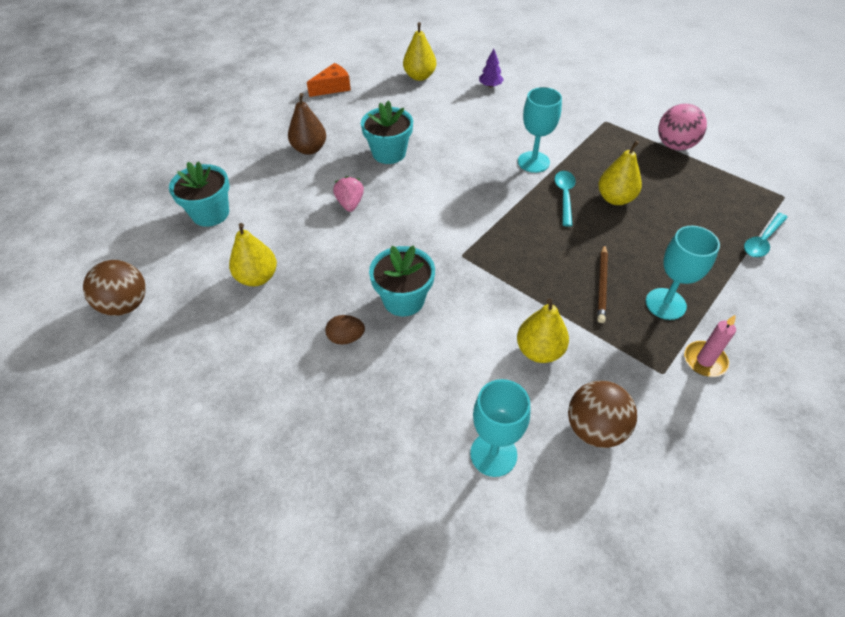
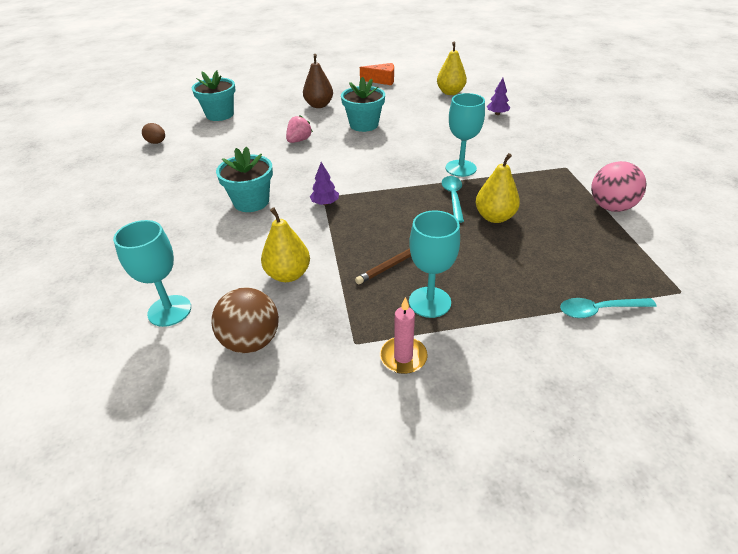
camera: 40 degrees right, 10 degrees down
(126, 305) = (122, 136): brown ball -> none
(257, 277) = (195, 153): yellow pear -> none
(346, 338) = (191, 203): brown egg -> brown egg (156, 142)
(472, 261) = (325, 203): none -> purple tree
(564, 196) = (453, 198): turquoise spoon -> turquoise spoon turned 45 degrees counterclockwise

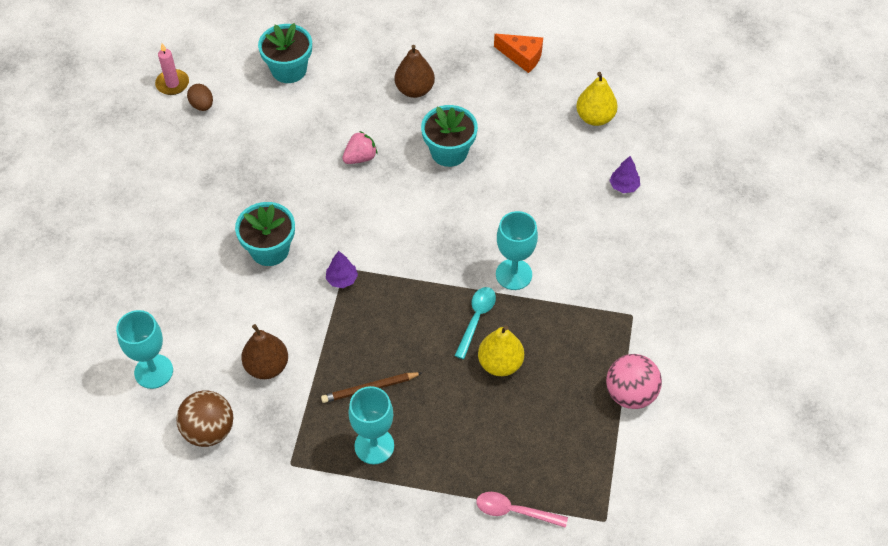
camera: 20 degrees right, 15 degrees up
(288, 274) = (267, 366): yellow pear -> brown pear
(403, 357) = (321, 493): pink candle -> pink candle (172, 84)
(599, 310) = (514, 511): turquoise spoon -> pink spoon

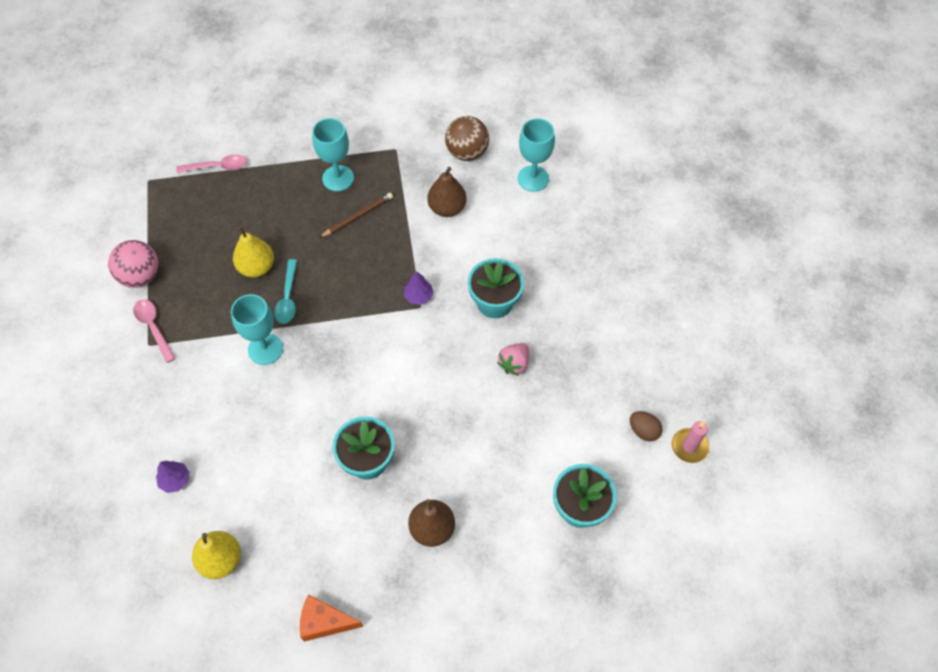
camera: 160 degrees right, 5 degrees up
(360, 157) = (455, 423): pink strawberry -> pink strawberry (514, 364)
(624, 331) = (153, 327): none -> pink spoon

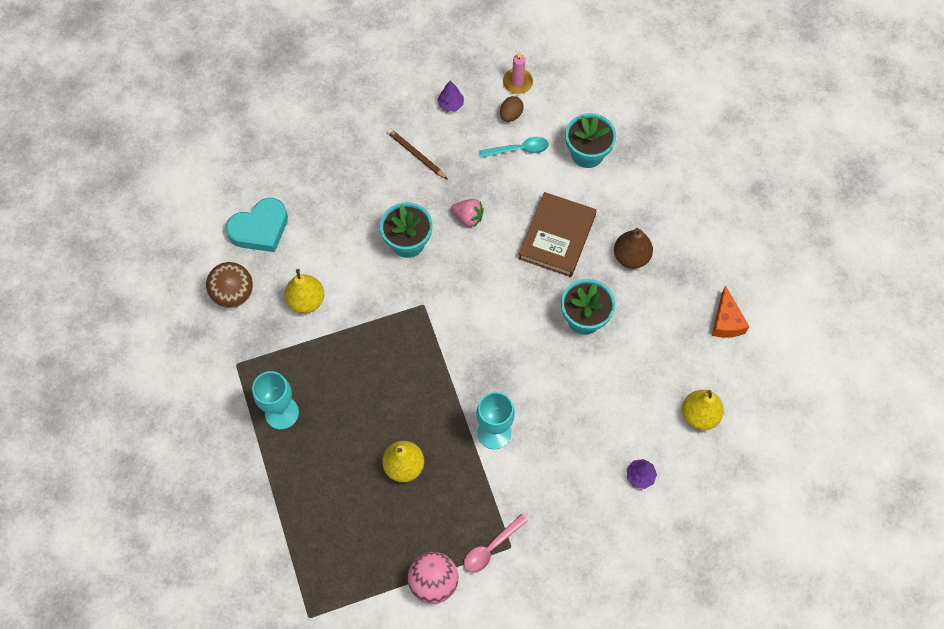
camera: 100 degrees left, 5 degrees up
(218, 167) = (281, 544): pink spoon -> none
(288, 298) = (434, 426): turquoise spoon -> turquoise spoon (519, 149)
(358, 216) = (328, 382): brown pencil -> brown pencil (416, 154)
(418, 296) = (412, 308): purple tree -> purple tree (451, 104)
(447, 208) = (306, 301): brown pear -> yellow pear
(474, 451) = (557, 237): none -> brown book
(533, 178) = (260, 229): turquoise goblet -> turquoise heart

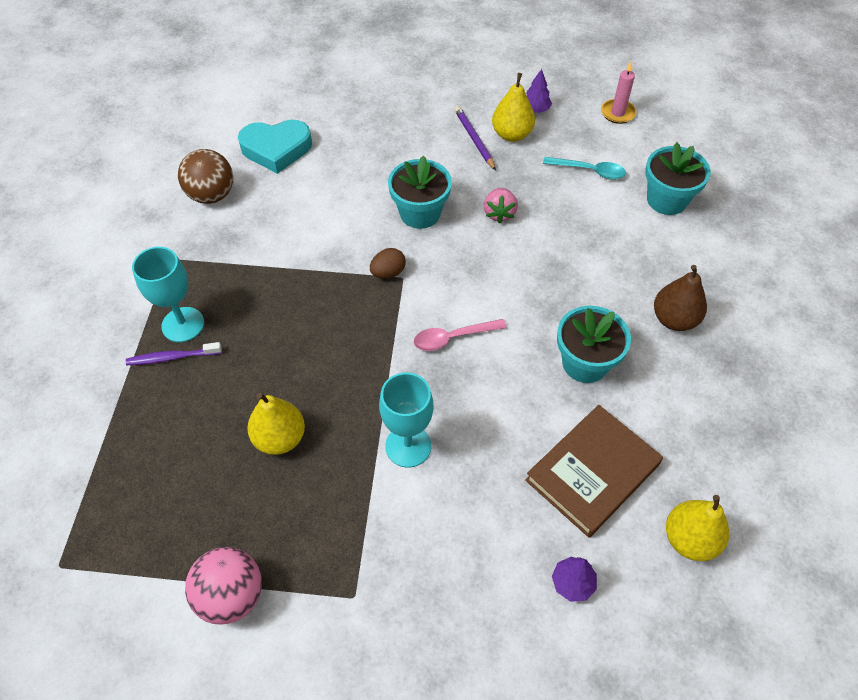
camera: 25 degrees right, 10 degrees down
(290, 441) = (172, 357): none -> purple toothbrush
(306, 301) = (280, 228): yellow pear -> yellow pear (511, 135)
(416, 154) = (474, 139): brown pencil -> purple pencil
(468, 217) = (499, 213): pink strawberry -> pink strawberry turned 45 degrees clockwise
(491, 548) = (327, 586): pink spoon -> pink spoon (453, 338)
(511, 115) = (596, 138): brown egg -> brown egg (388, 273)
(557, 237) = (592, 267): brown book -> brown book (592, 472)
(726, 321) = (772, 438): orange cheese -> none

